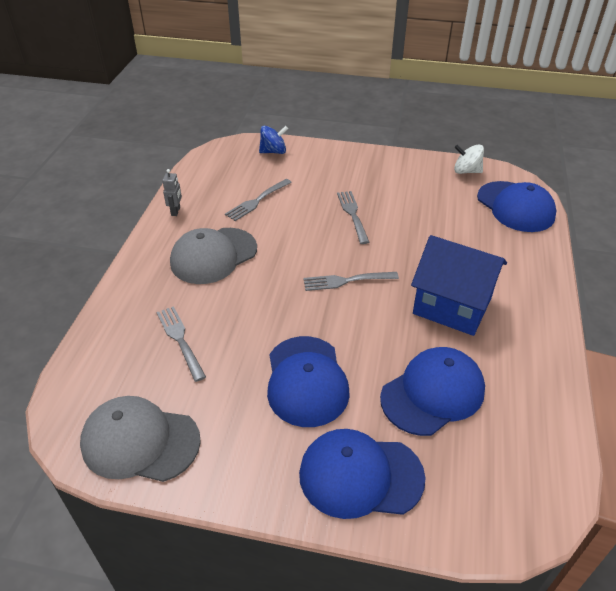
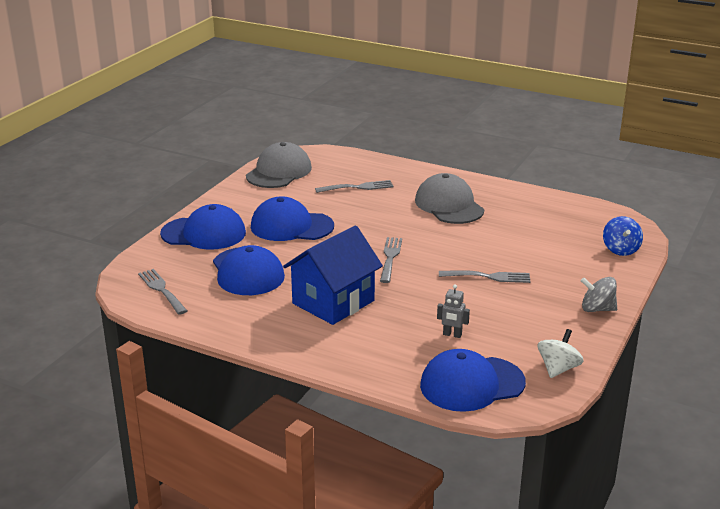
camera: 105 degrees right, 15 degrees down
(176, 211) = (519, 194): grey robot -> grey robot (452, 335)
(257, 200) = (526, 231): grey fork -> grey fork (162, 290)
(360, 475) = (204, 233): blue cap -> blue cap turned 75 degrees clockwise
(374, 159) = (597, 309): none -> grey spinning top

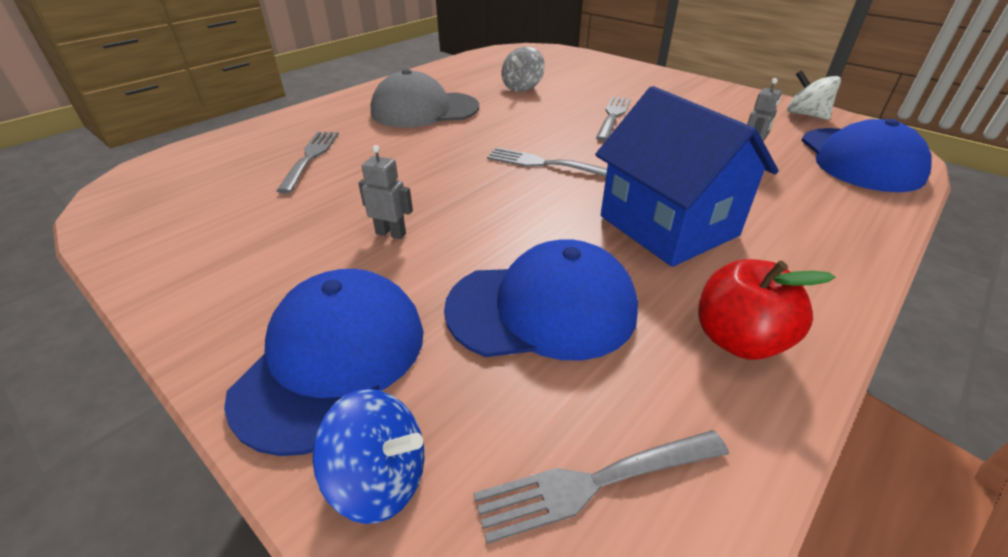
camera: 75 degrees left, 10 degrees up
(242, 320) = (738, 340): none -> red apple
(279, 172) = (161, 220): grey cap -> none
(291, 226) = (391, 233): blue cap -> grey robot
(597, 309) = (686, 83): grey spinning top -> grey spinning top (522, 87)
(620, 249) = (574, 59): blue spinning top -> blue spinning top (380, 478)

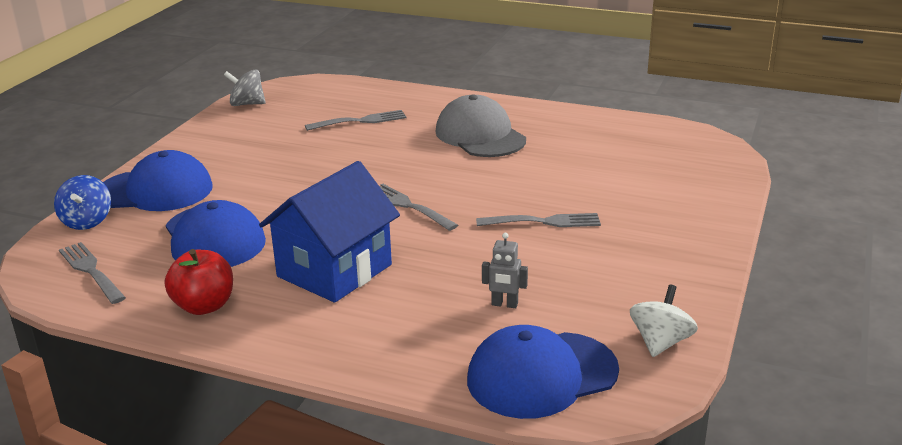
camera: 70 degrees right, 10 degrees down
(391, 233) = (274, 174): grey robot -> none
(522, 87) = (580, 165): grey spinning top -> grey spinning top (247, 104)
(546, 164) = (409, 206): grey fork -> grey fork turned 45 degrees counterclockwise

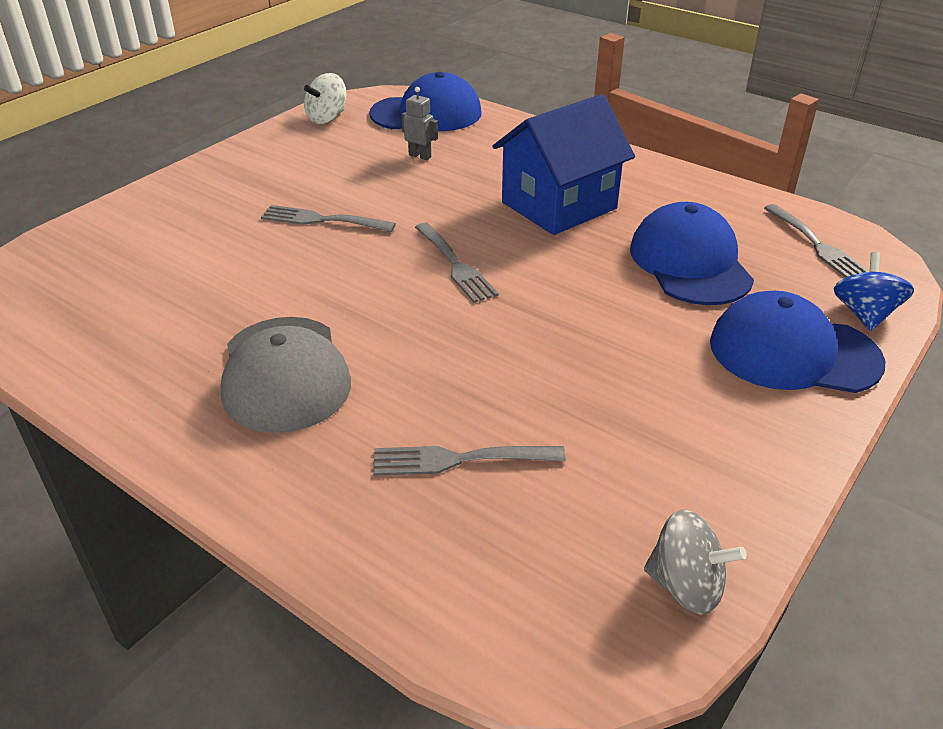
camera: 165 degrees left, 10 degrees up
(204, 306) = (684, 193): red apple -> none

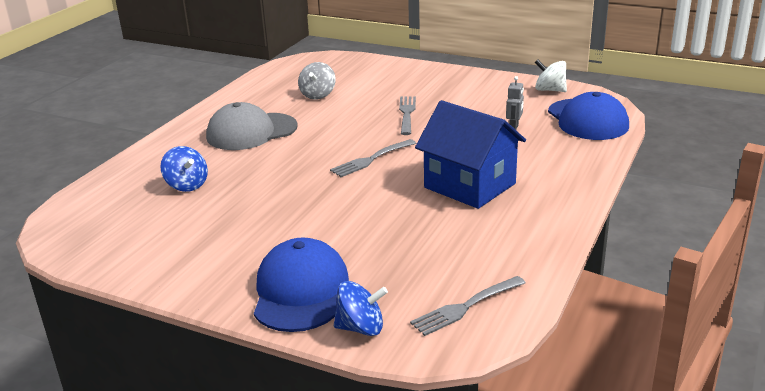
camera: 80 degrees right, 10 degrees down
(461, 459) = (187, 185): grey fork -> blue spinning top
(686, 586) = (92, 254): grey spinning top -> grey spinning top (318, 95)
(690, 263) = (409, 244): blue cap -> none

